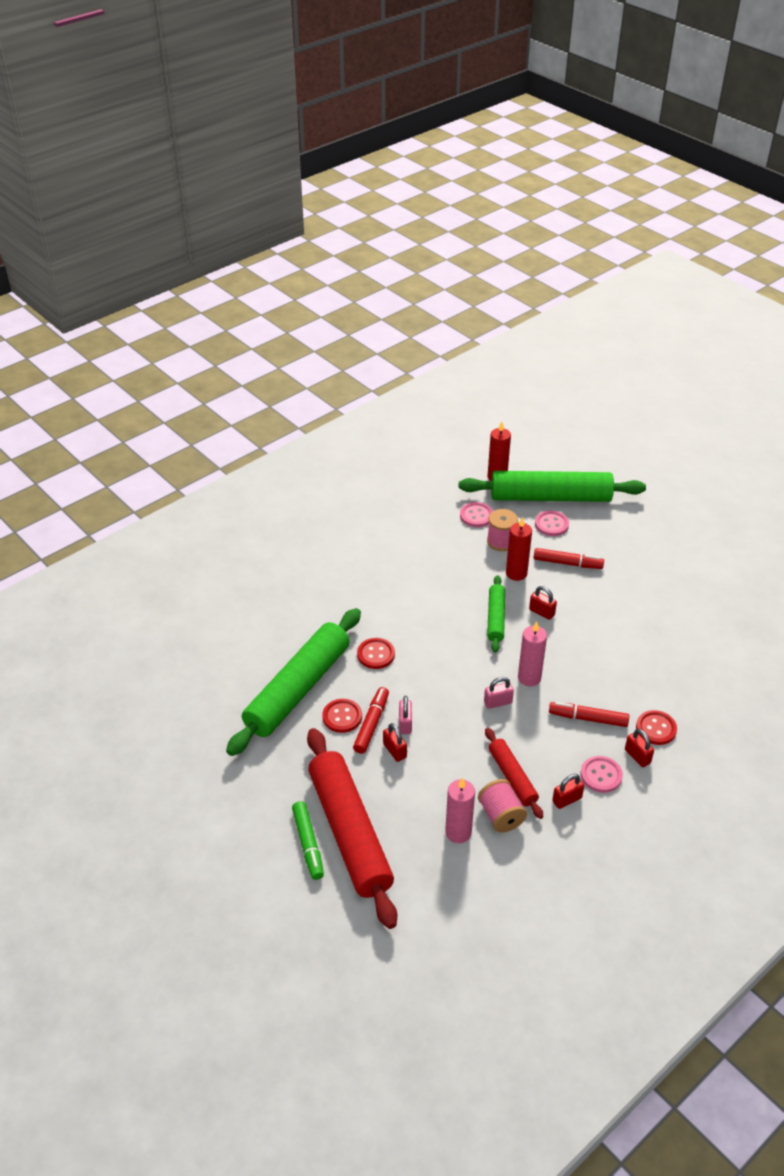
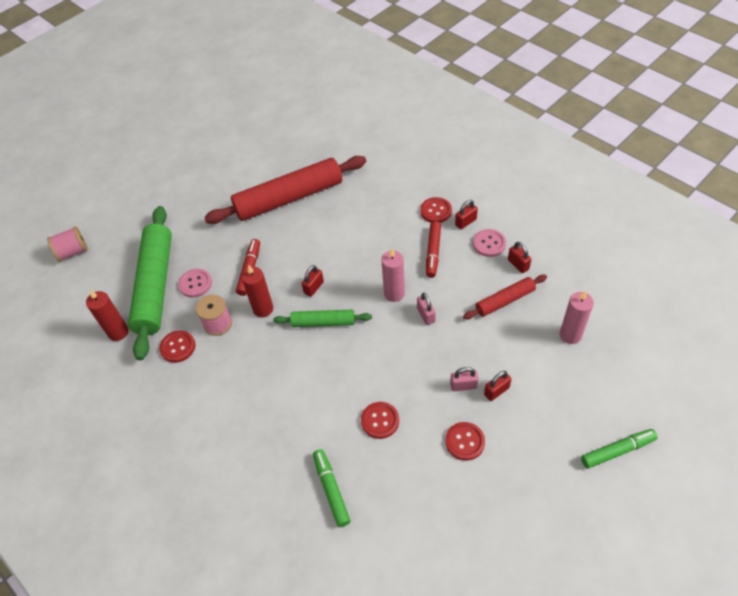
camera: 90 degrees left, 10 degrees up
(298, 689) = (436, 490): green rolling pin -> none
(314, 617) = (331, 489): none -> green marker
(350, 832) = (594, 417): red rolling pin -> red rolling pin (289, 198)
(371, 724) = (469, 414): red marker -> none
(476, 516) = (178, 347): pink button -> red button
(500, 815) = (545, 307): pink spool -> pink spool (73, 252)

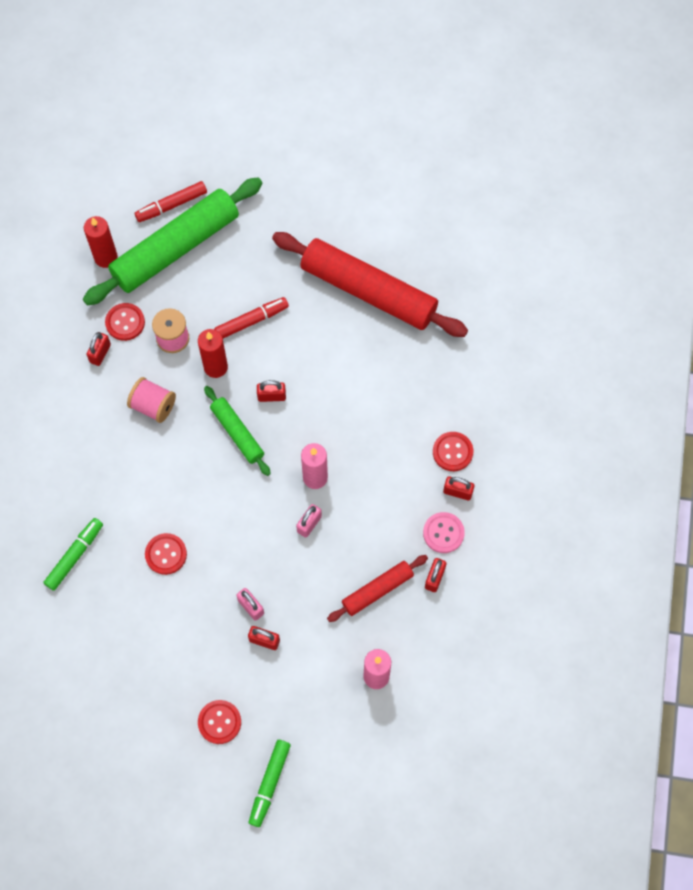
camera: 50 degrees right, 15 degrees up
(73, 252) = (162, 140): pink spool -> pink spool (153, 406)
(185, 377) = (100, 353): none -> red padlock
(195, 284) = (202, 283): pink button -> none
(433, 252) = (393, 483): red marker -> red marker (171, 205)
(465, 441) = (192, 642): red button -> red button (219, 722)
(505, 301) = (377, 590): red rolling pin -> red rolling pin turned 60 degrees counterclockwise
(617, 451) = (269, 783): green marker -> green marker turned 75 degrees clockwise

